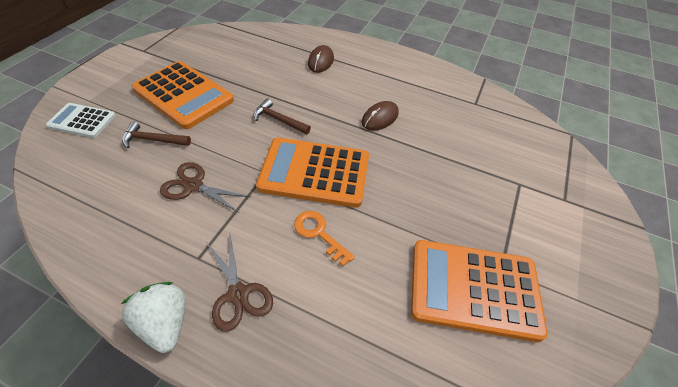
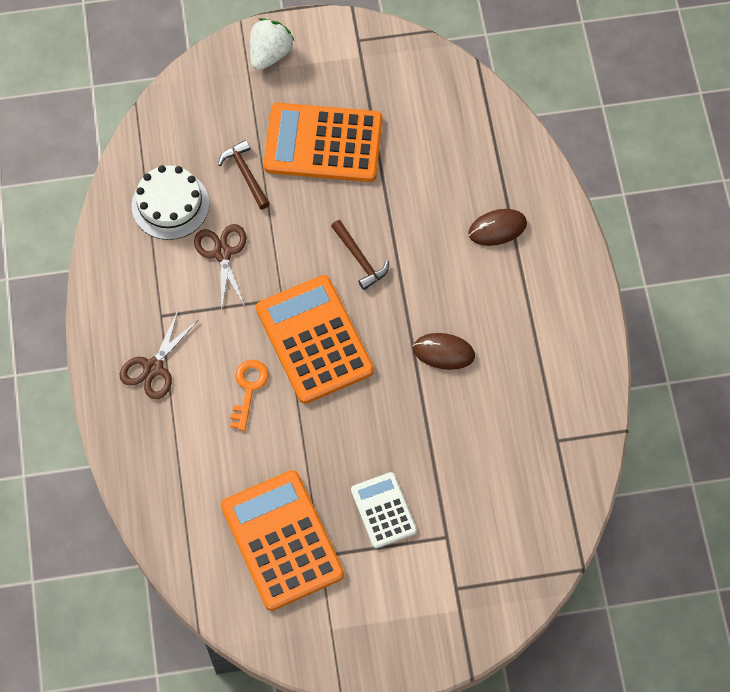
camera: 60 degrees right, 15 degrees up
(82, 121) = (220, 95): white calculator -> white calculator (383, 510)
(117, 194) = (170, 205): none -> white cake
(165, 323) = (100, 337): white strawberry -> white strawberry (270, 54)
(183, 95) = (323, 143): orange calculator -> orange calculator turned 90 degrees clockwise
(279, 120) = (359, 259): brown hammer -> brown hammer turned 150 degrees clockwise

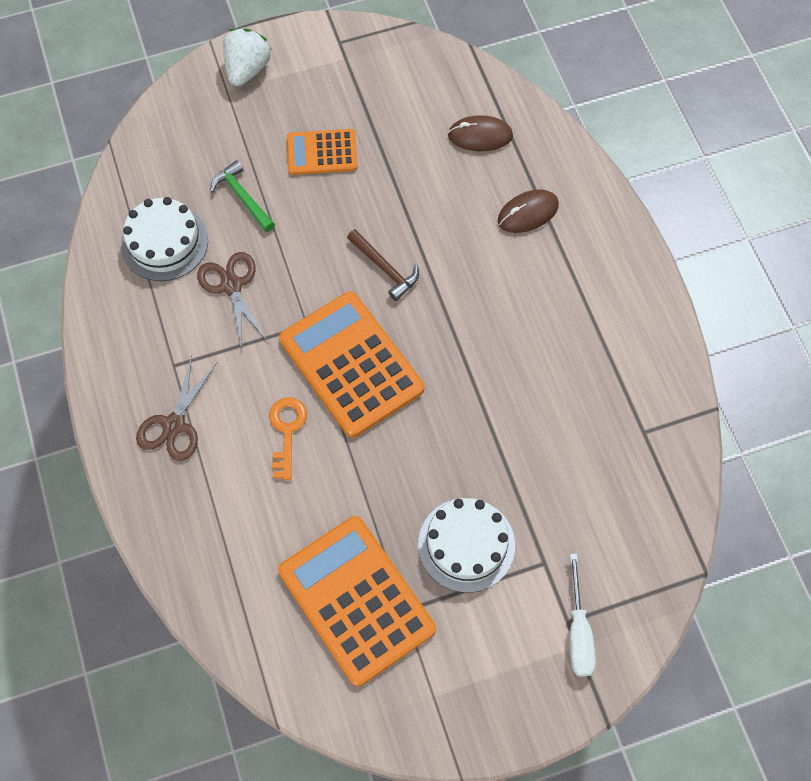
camera: 10 degrees left, 0 degrees up
(245, 174) = (243, 197): brown hammer -> green hammer
(323, 143) = (322, 153): orange calculator -> orange calculator, size x0.56
(383, 510) = (466, 544): white calculator -> white cake
(443, 352) = (497, 355): brown mouse -> brown mouse (480, 135)
(463, 598) = (578, 631): none -> white screwdriver

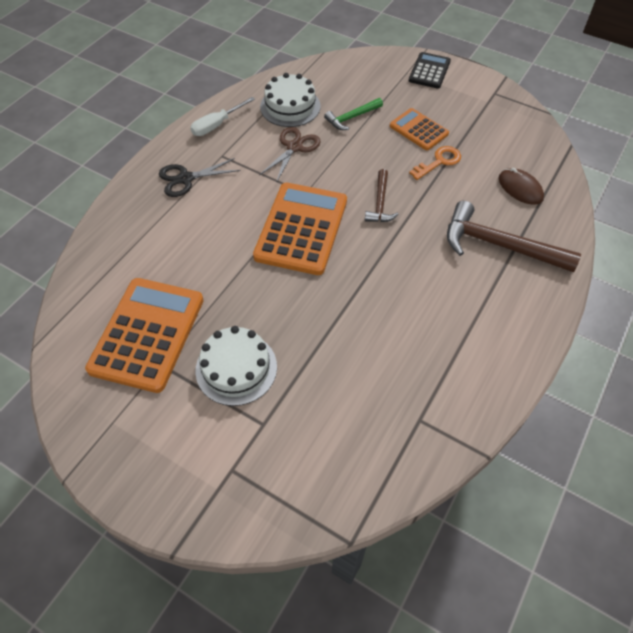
camera: 50 degrees right, 10 degrees down
(174, 425) = (186, 178): brown scissors -> black scissors
(243, 197) = (352, 117): green hammer -> green hammer turned 135 degrees counterclockwise
(247, 69) = (429, 71): white strawberry -> black calculator
(287, 431) = (228, 228): orange key -> orange key (439, 162)
(528, 213) = (499, 245): brown mouse -> brown hammer
(578, 631) = (229, 482): white screwdriver -> white screwdriver (217, 125)

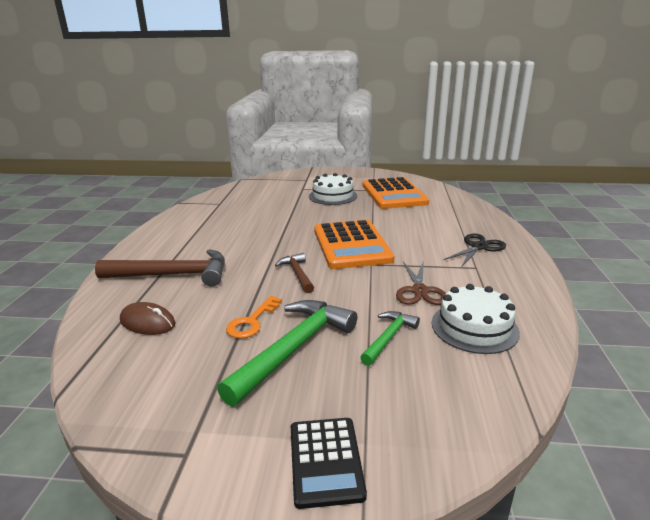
camera: 155 degrees right, 30 degrees down
(217, 125) = (519, 287): white screwdriver -> none
(418, 130) = (293, 349): orange calculator -> green hammer

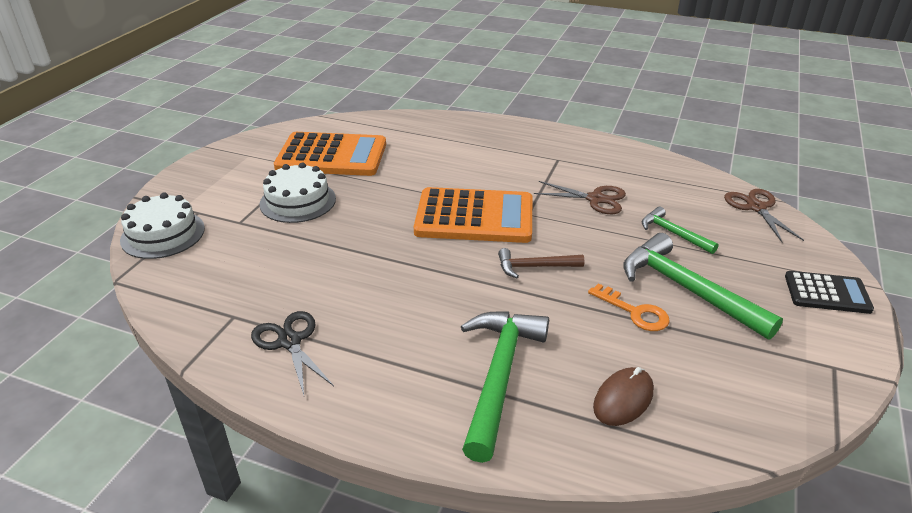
camera: 75 degrees left, 10 degrees up
(172, 275) = (499, 377): brown hammer -> green hammer
(474, 327) = (662, 189): white cake -> white cake (163, 234)
(479, 247) = (516, 146): black scissors -> black scissors (290, 341)
(495, 401) = (756, 207): none -> brown scissors

